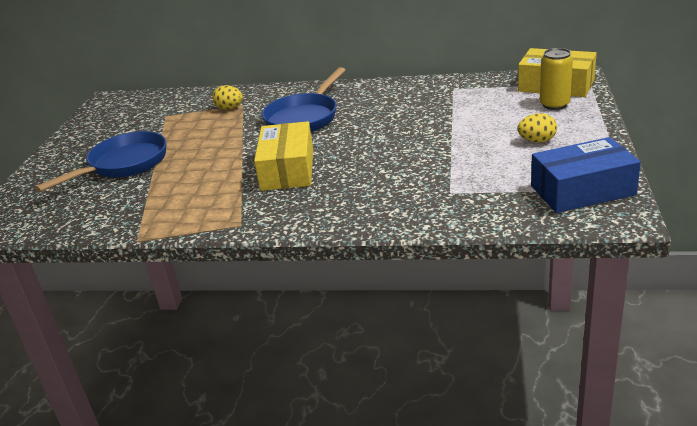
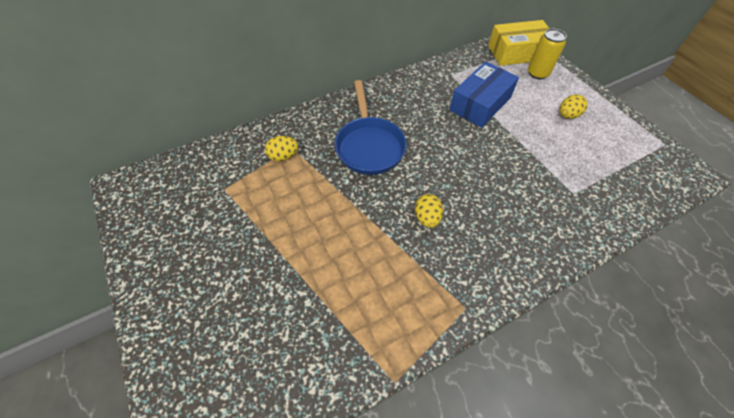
camera: 40 degrees left, 25 degrees up
(123, 165) = (256, 279): blue pan -> none
(287, 169) = (427, 218): yellow box -> yellow egg
(582, 190) = (646, 156): blue box -> blue box (480, 104)

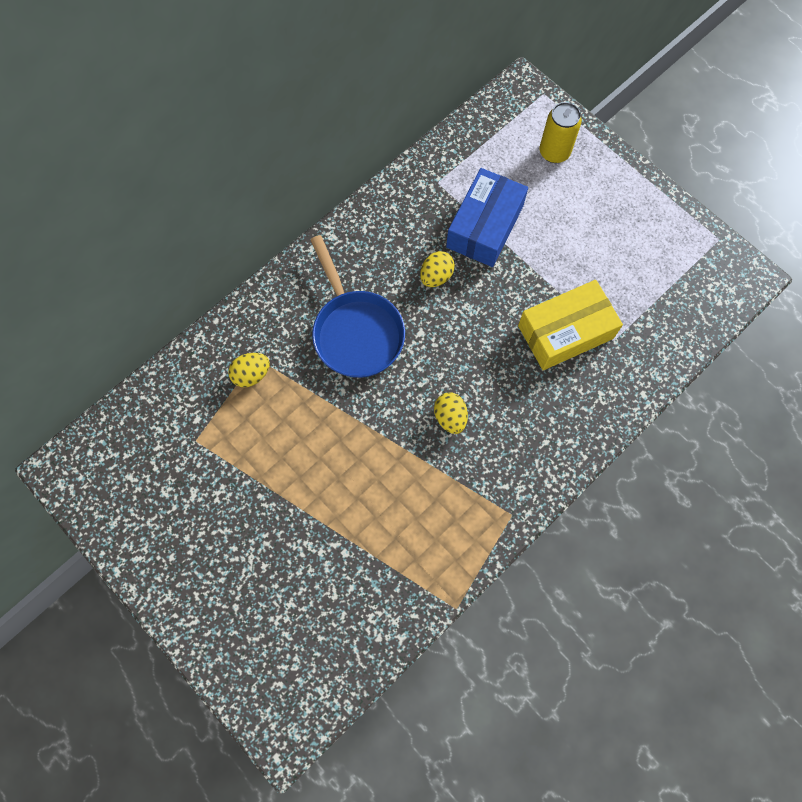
camera: 15 degrees left, 15 degrees up
(517, 52) = (522, 117): yellow box -> yellow box (565, 332)
(567, 115) = (599, 220): yellow egg -> yellow egg (436, 276)

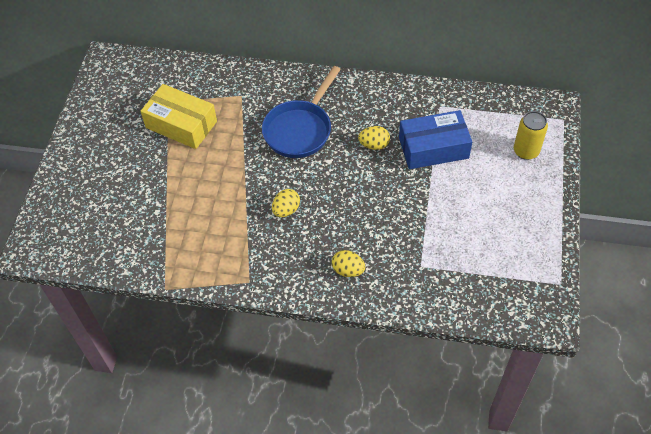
camera: 55 degrees right, 15 degrees down
(251, 375) = (229, 100): yellow egg -> yellow egg (348, 270)
(565, 332) = (401, 235): yellow box -> yellow box (181, 124)

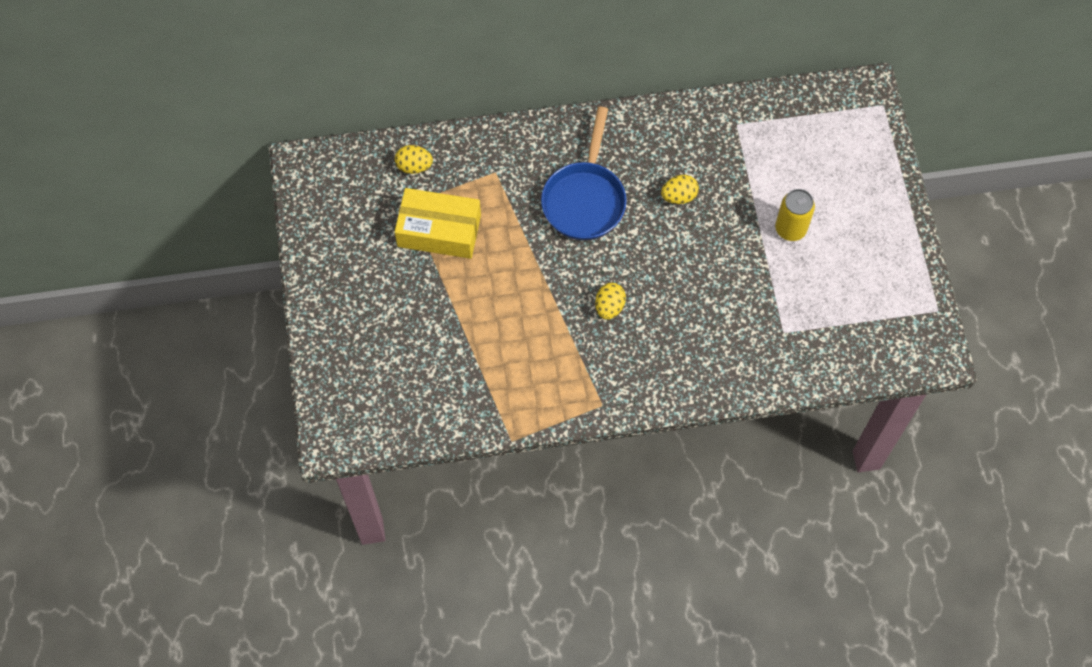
camera: 20 degrees left, 10 degrees up
(348, 270) = (706, 360): yellow egg -> yellow egg (414, 166)
(433, 148) = (748, 182): blue box -> none
(526, 151) = (853, 158): yellow can -> yellow can (790, 229)

